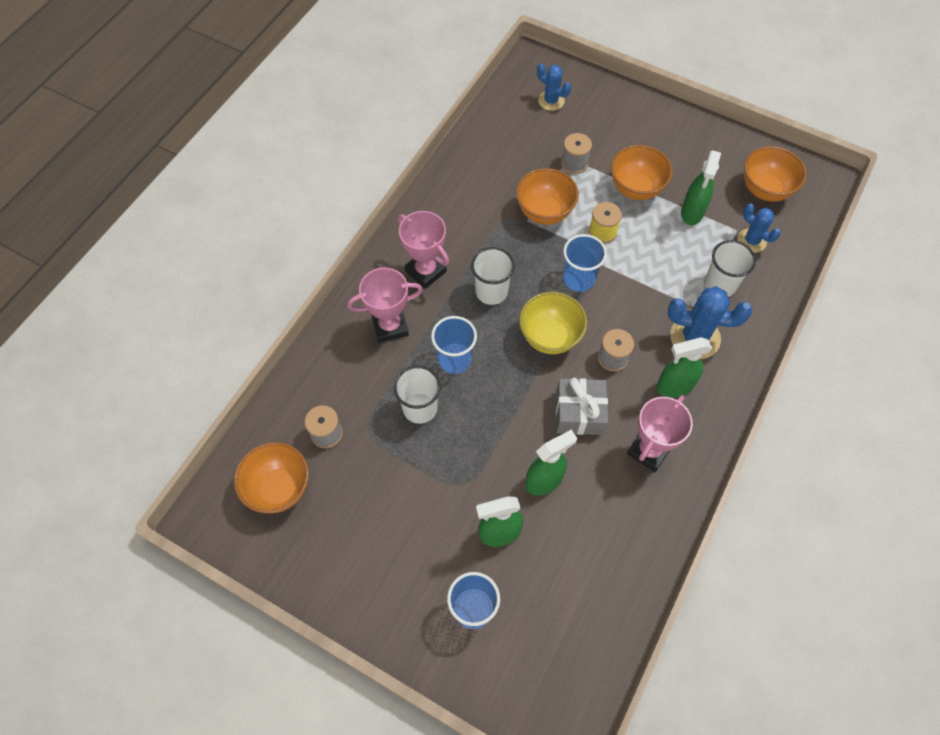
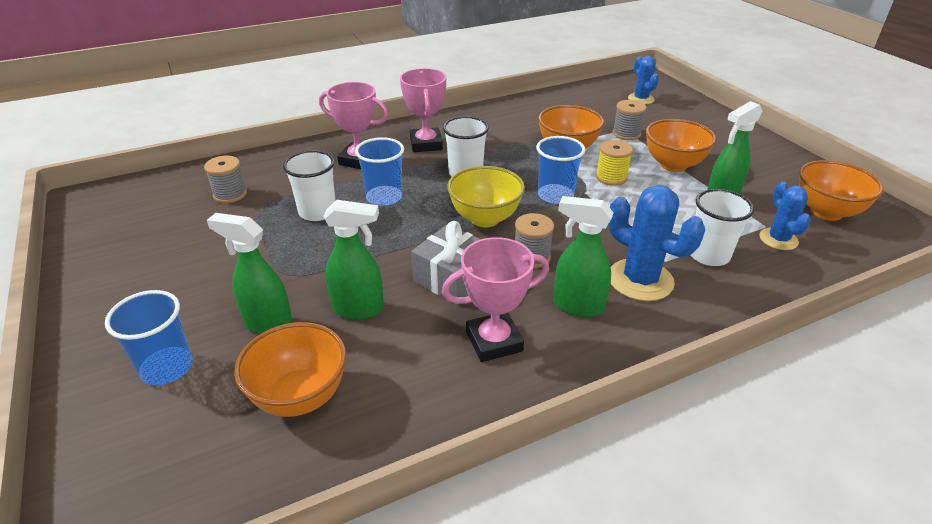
camera: 35 degrees right, 25 degrees down
(279, 488) = (153, 207): orange bowl -> orange bowl (300, 396)

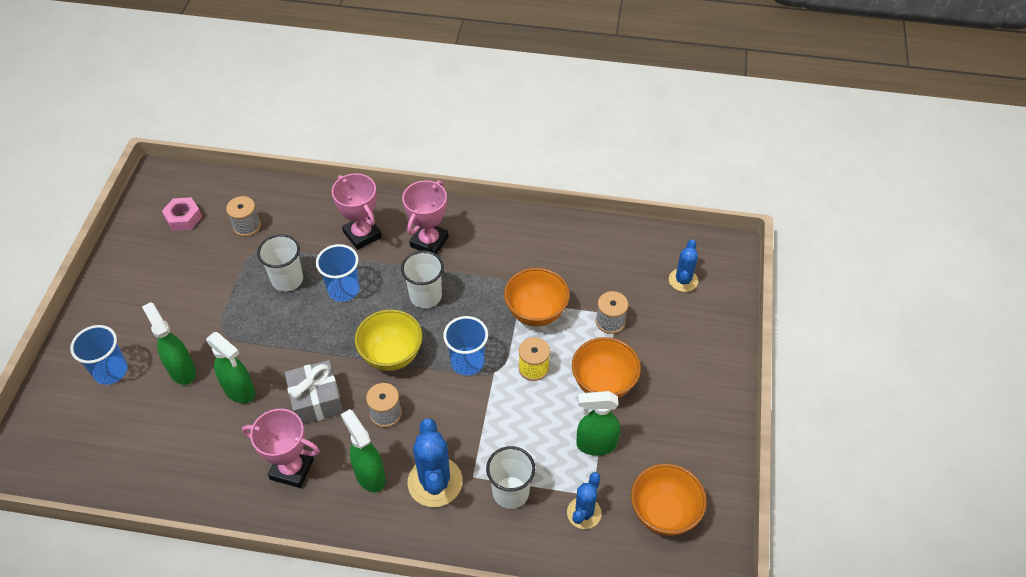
camera: 35 degrees right, 15 degrees up
(146, 213) = (183, 218): none -> pink nut
(300, 396) = (158, 438): orange bowl -> none

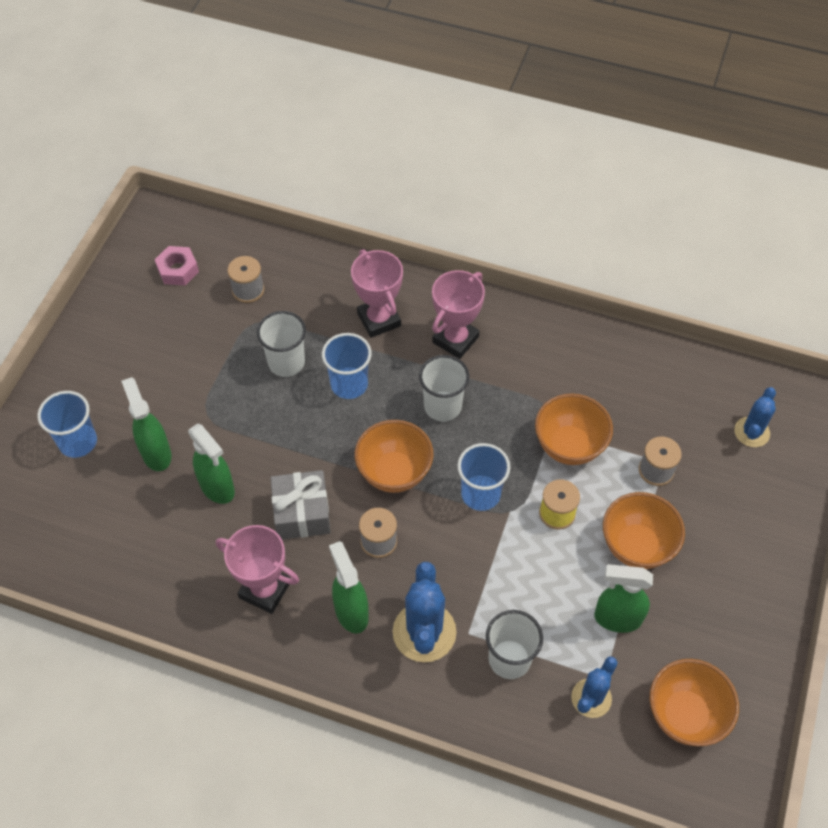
camera: 10 degrees right, 5 degrees up
(392, 355) = (394, 472): yellow bowl -> orange bowl

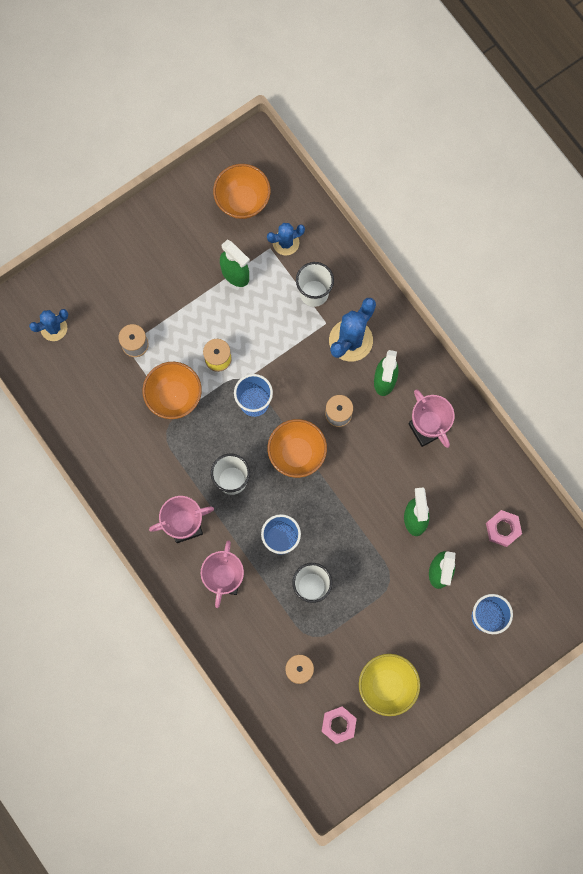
camera: 145 degrees left, 20 degrees up
(108, 538) = (502, 529): none -> pink nut
(149, 326) = (387, 685): none -> yellow bowl
(302, 513) = (372, 464): grey gift -> none
(636, 546) = (188, 307): orange bowl -> none

